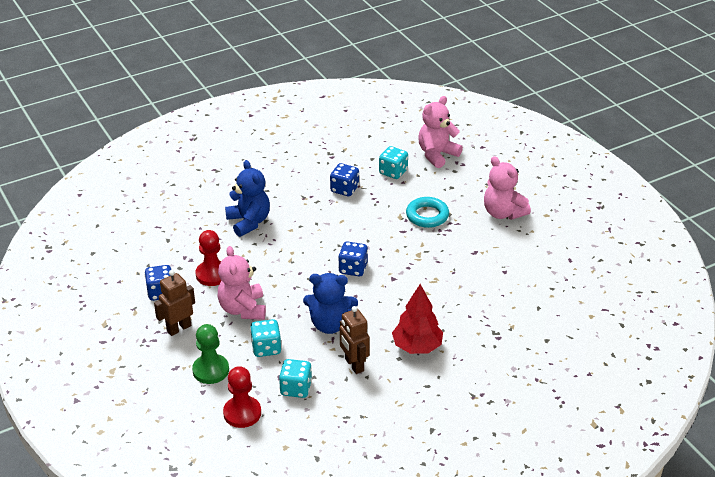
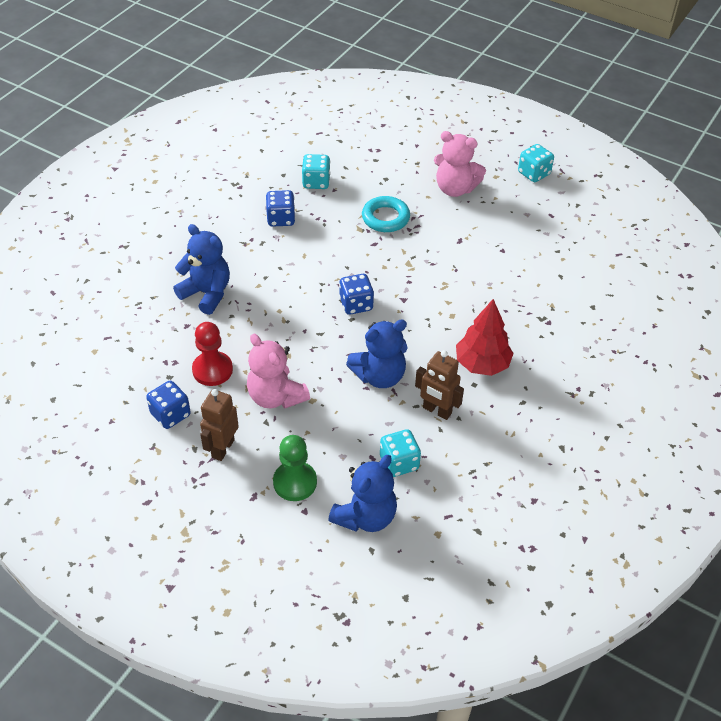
camera: 30 degrees left, 10 degrees up
(242, 413) = (365, 516): red pawn -> blue teddy bear
(266, 348) = (334, 430): turquoise dice -> turquoise dice (534, 173)
(437, 155) = (345, 148): pink teddy bear -> none

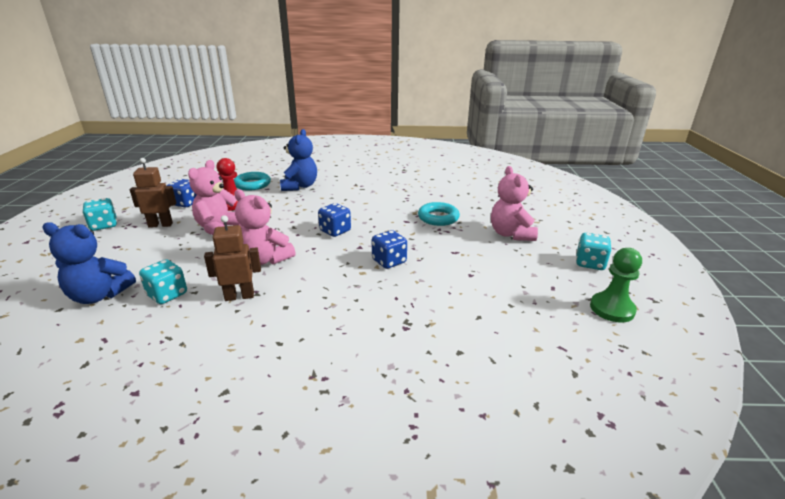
camera: 60 degrees right, 20 degrees down
(160, 335) = (252, 184): none -> turquoise ring
(281, 219) = (390, 188): blue dice -> blue dice (389, 261)
(295, 482) = (133, 257): green pawn -> green pawn (612, 309)
(316, 182) = (439, 188): turquoise dice -> turquoise dice (104, 225)
(379, 376) = (265, 260): blue teddy bear -> pink teddy bear
(437, 411) = (239, 296): brown robot -> brown robot turned 75 degrees clockwise
(482, 364) = (314, 304): red tree -> none

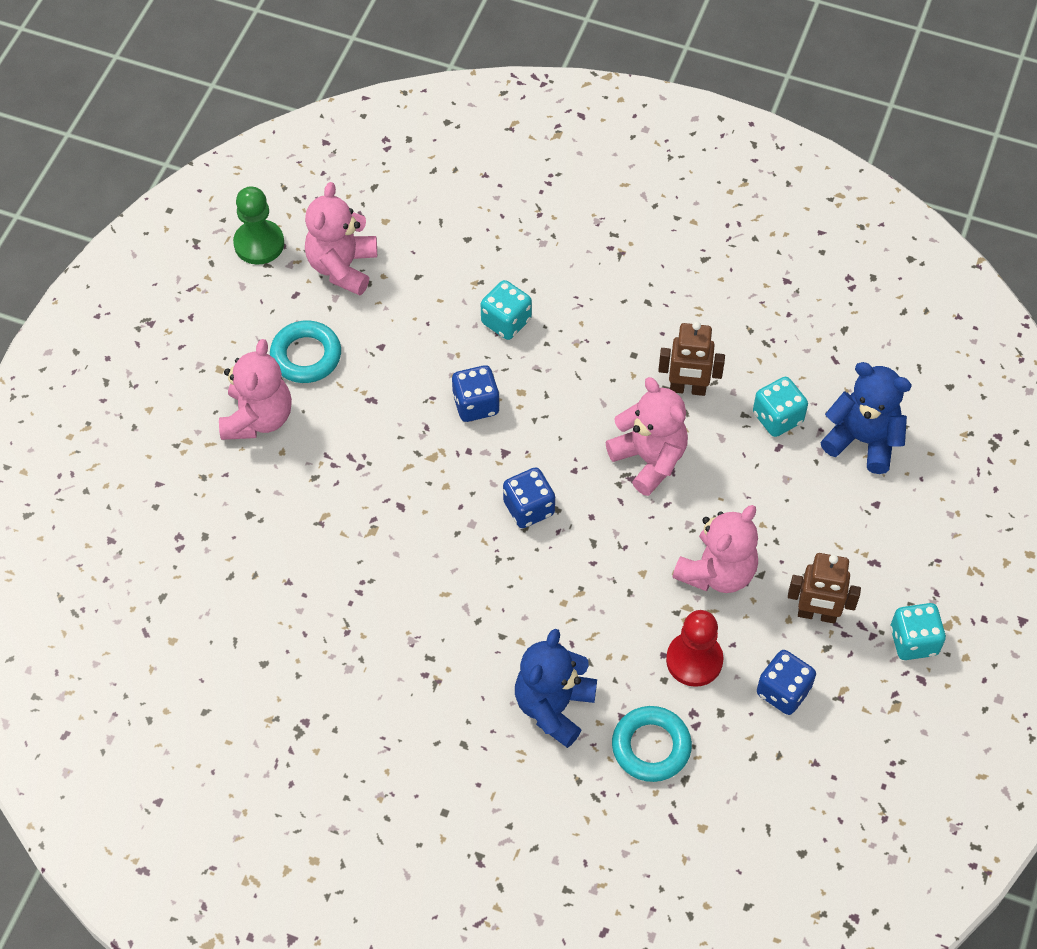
camera: 160 degrees left, 30 degrees up
(438, 218) = (342, 500): turquoise ring -> turquoise ring (306, 356)
(538, 309) = (342, 267): none -> pink teddy bear
(590, 263) = (205, 321): turquoise dice -> turquoise dice (506, 321)

